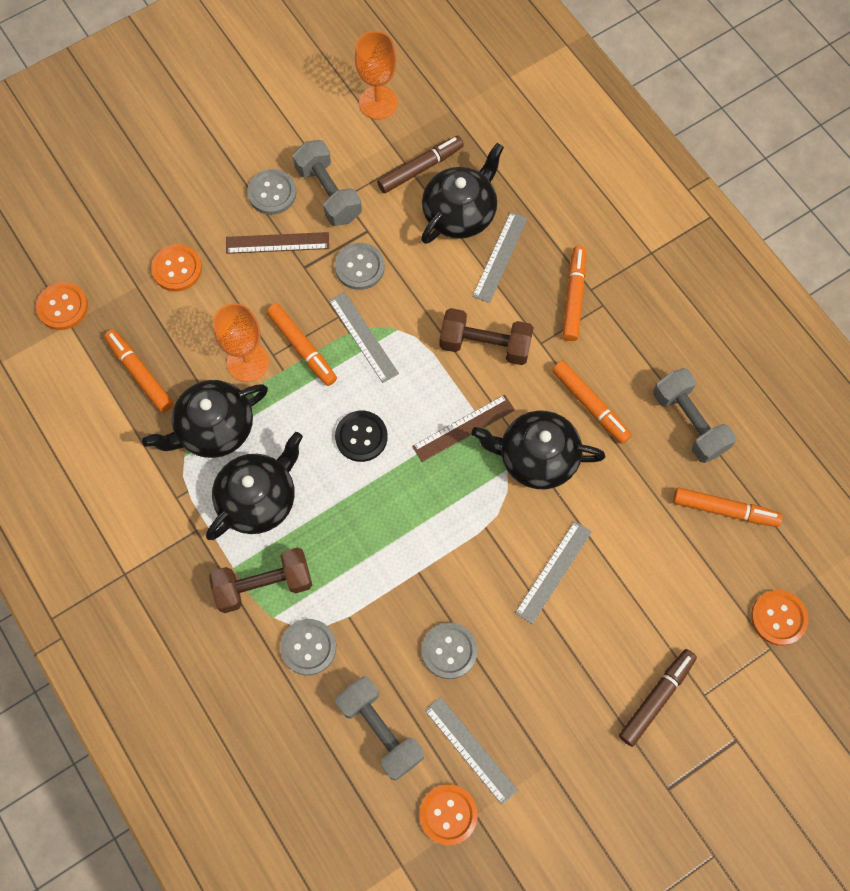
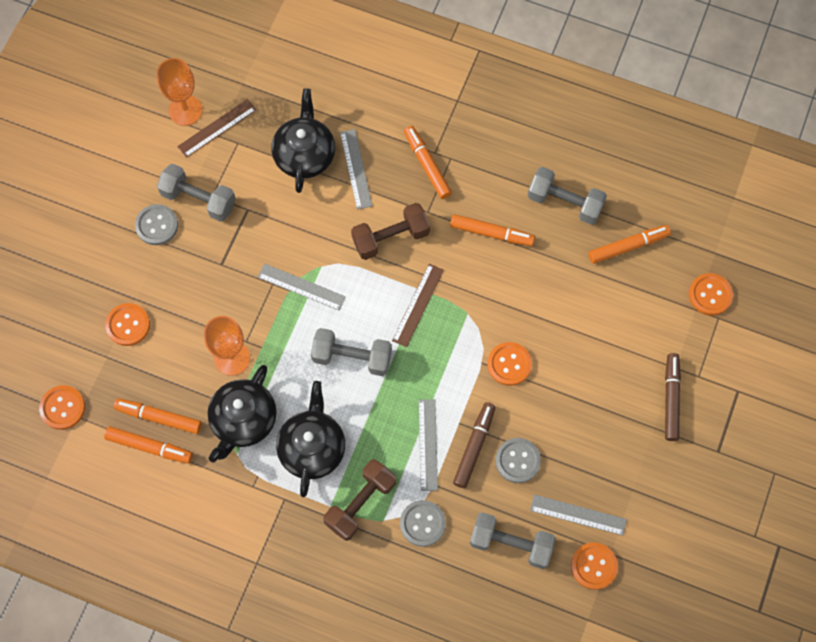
camera: 35 degrees left, 0 degrees up
(277, 243) = (188, 259): brown ruler -> brown ruler (217, 128)
(302, 348) = (263, 322): orange marker -> orange marker (149, 447)
(359, 267) = (262, 239): grey button -> none
(361, 437) = (352, 357): black button -> grey dumbbell
(420, 168) = (252, 140): brown marker -> brown marker (474, 447)
(512, 548) = (509, 364): none -> orange button
(536, 457) = (481, 292): black teapot -> none
(553, 572) = (548, 362): grey ruler -> grey ruler (428, 444)

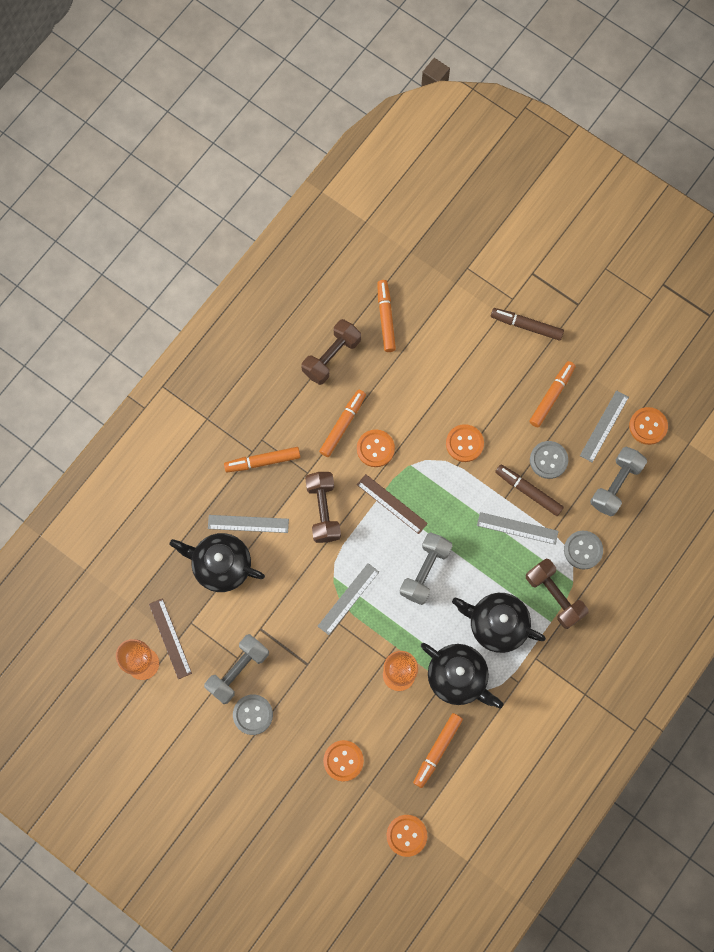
camera: 75 degrees left, 5 degrees up
(149, 447) = (462, 764): orange marker -> orange marker (551, 396)
(564, 203) = (331, 357): grey dumbbell -> brown dumbbell
(710, 295) = (446, 268): orange button -> orange button (375, 448)

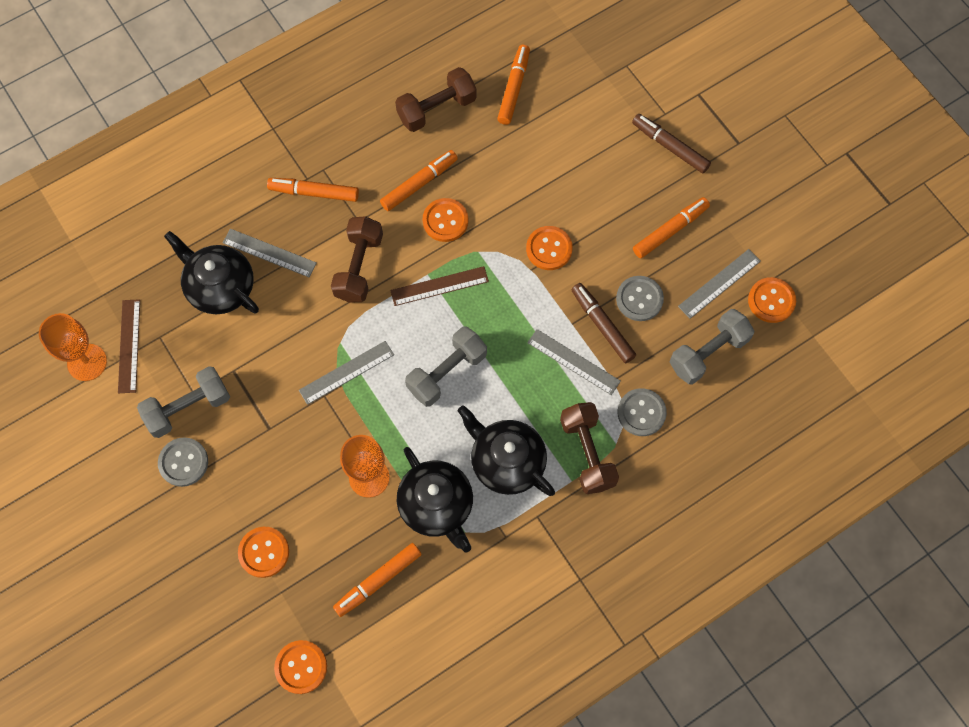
camera: 20 degrees right, 5 degrees down
(392, 504) = (439, 286): brown ruler -> brown ruler turned 75 degrees counterclockwise

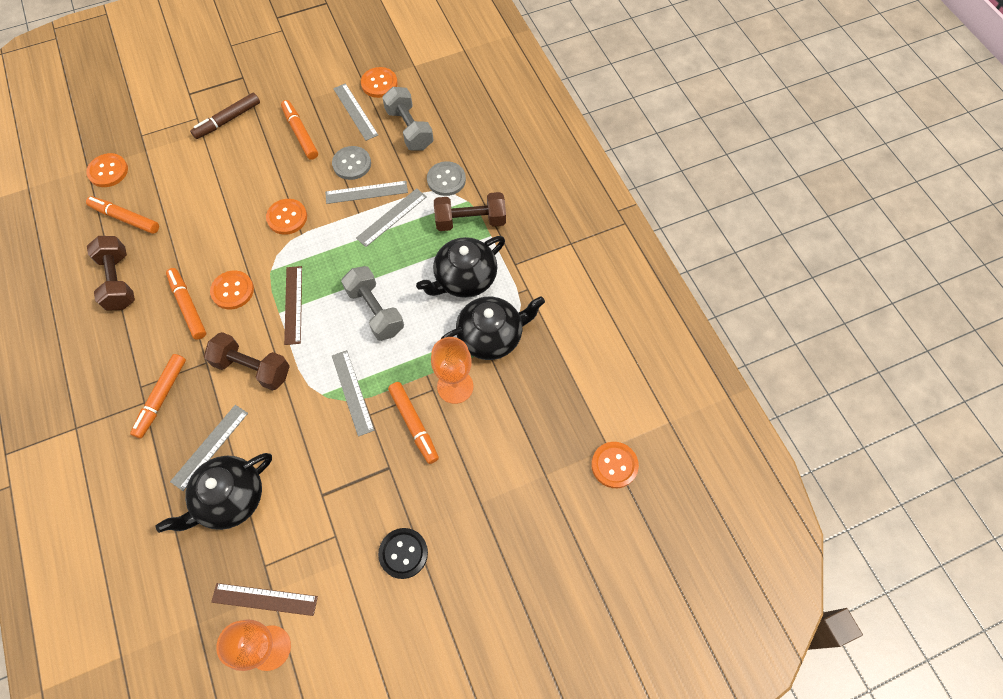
camera: 80 degrees left, 5 degrees down
(183, 462) = (403, 553): grey button -> black button
(188, 407) = (348, 543): grey dumbbell -> none
(264, 552) = (506, 486): orange button -> orange button (108, 171)
(378, 581) = (548, 391): orange marker -> orange marker (414, 424)
(602, 325) = (366, 192): brown marker -> grey ruler

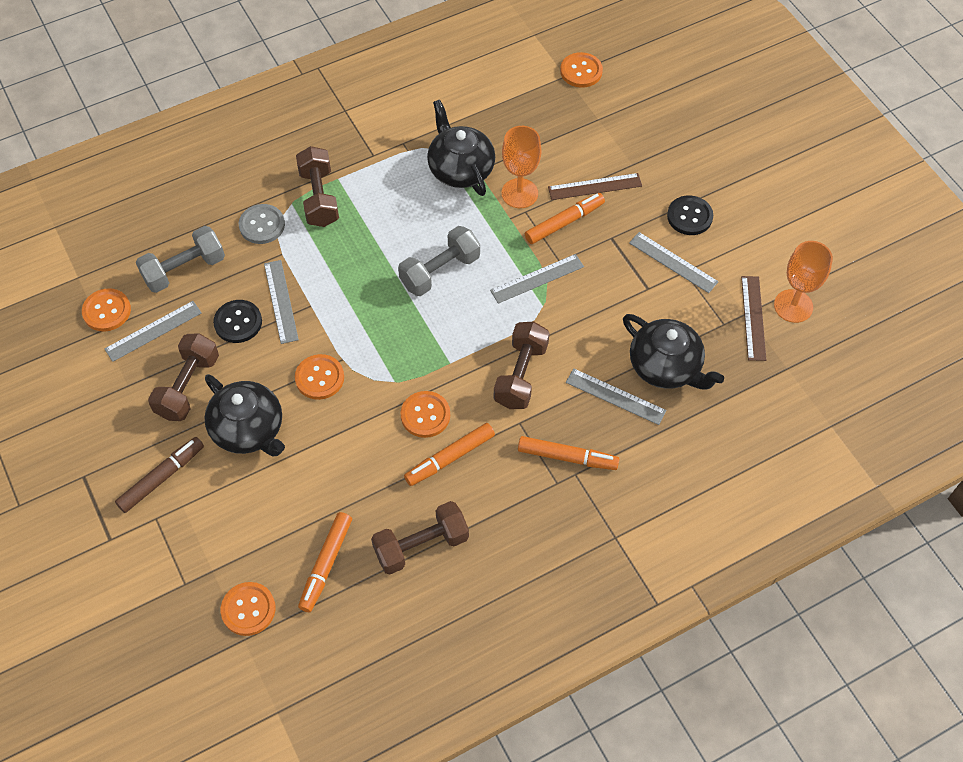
camera: 95 degrees left, 5 degrees down
(228, 120) = (162, 478): brown marker -> brown marker turned 90 degrees counterclockwise
(293, 304) = (439, 350): brown ruler -> brown ruler (595, 187)
(300, 133) = (188, 386): orange marker -> brown dumbbell
(352, 164) = (238, 322): grey button -> black button
(391, 217) = (316, 272): grey ruler -> grey ruler (673, 262)
(464, 278) = (394, 197): black teapot -> black teapot (249, 429)

